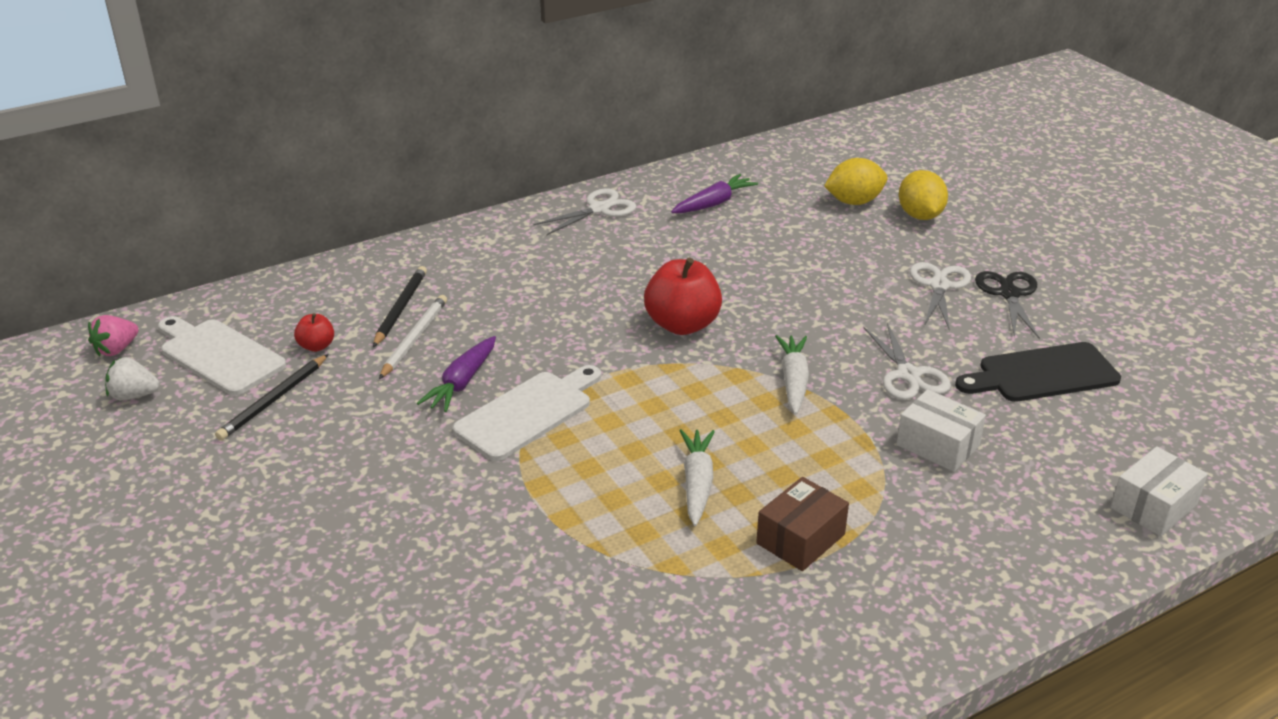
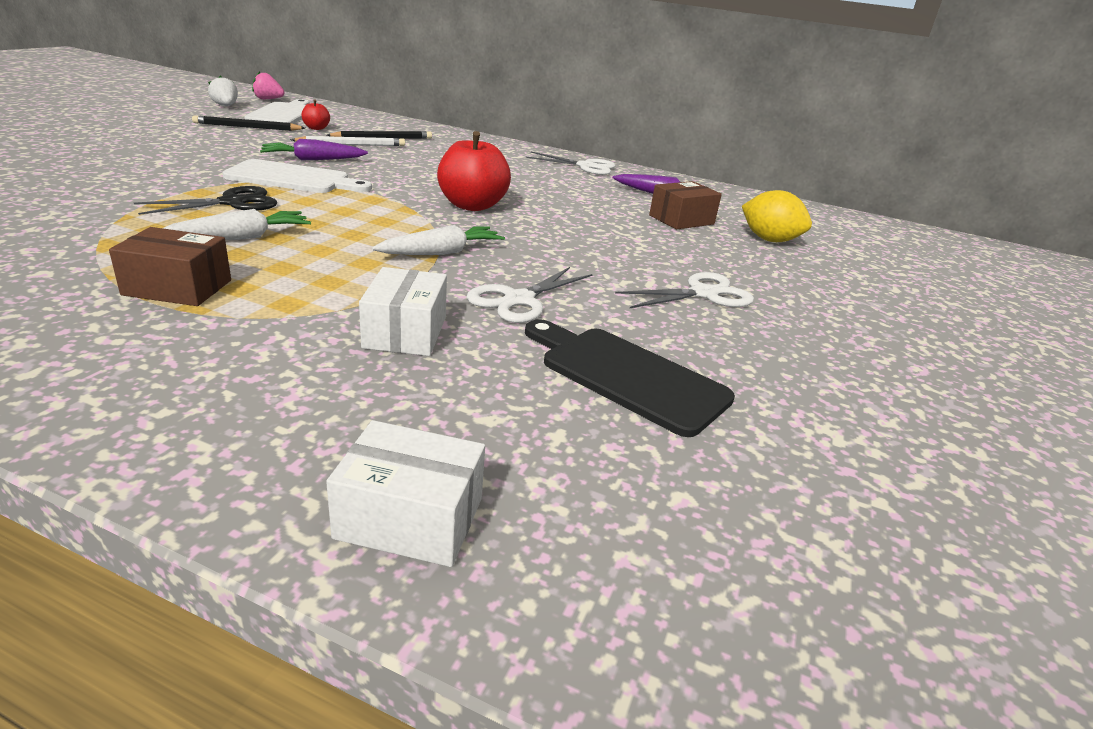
camera: 50 degrees right, 5 degrees down
(784, 223) = (681, 220): none -> brown box
(920, 216) = (807, 269): yellow lemon -> none
(1009, 294) = (755, 332): black scissors -> black scissors (232, 202)

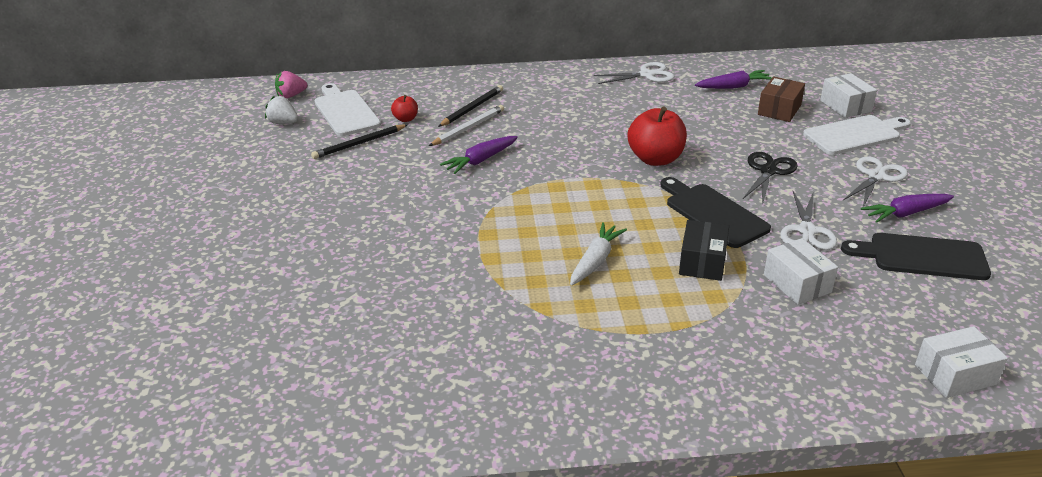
camera: 25 degrees left, 5 degrees up
(177, 287) = (645, 316): brown box -> none
(232, 202) = (527, 233): black scissors -> black scissors (768, 171)
(293, 178) = (510, 189): white cutting board -> white cutting board (855, 135)
(341, 277) = (702, 262): none -> black box
(442, 252) = (713, 213): white carrot -> black cutting board
(682, 333) = (905, 213): none -> purple carrot
(769, 240) = (845, 106): yellow lemon -> white box

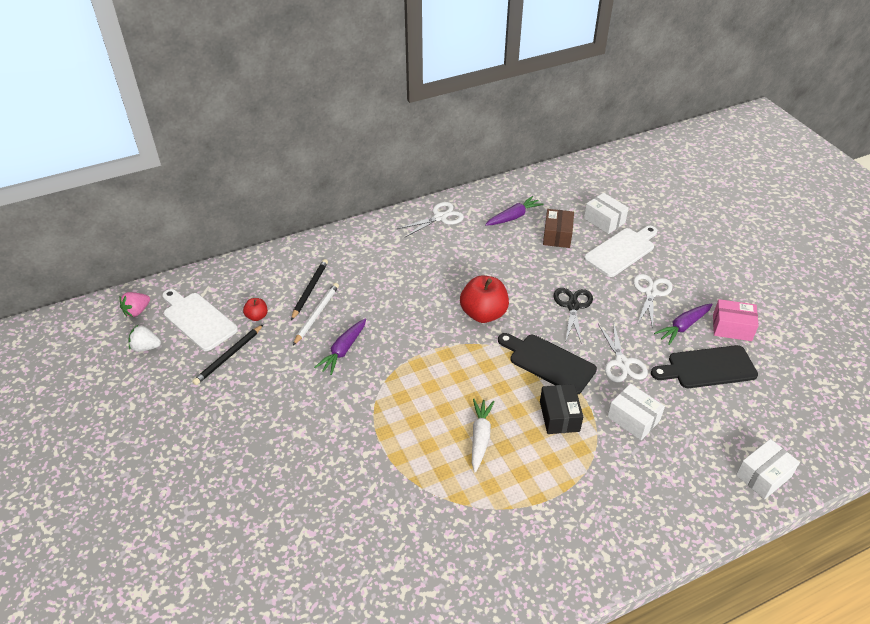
camera: 20 degrees left, 10 degrees up
(974, 226) = (732, 327): none -> pink box

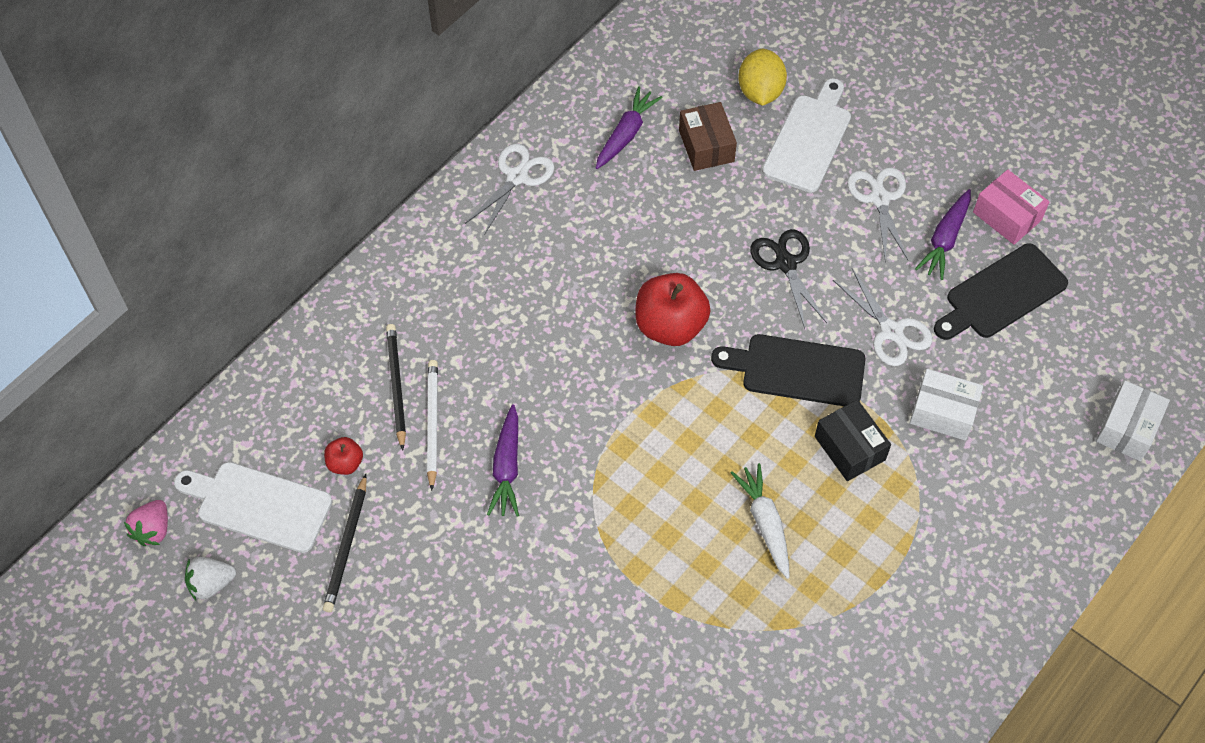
camera: 25 degrees left, 15 degrees up
(604, 220) = (760, 92): white box -> yellow lemon
(732, 327) = (1007, 216): pink box -> pink box turned 60 degrees clockwise

